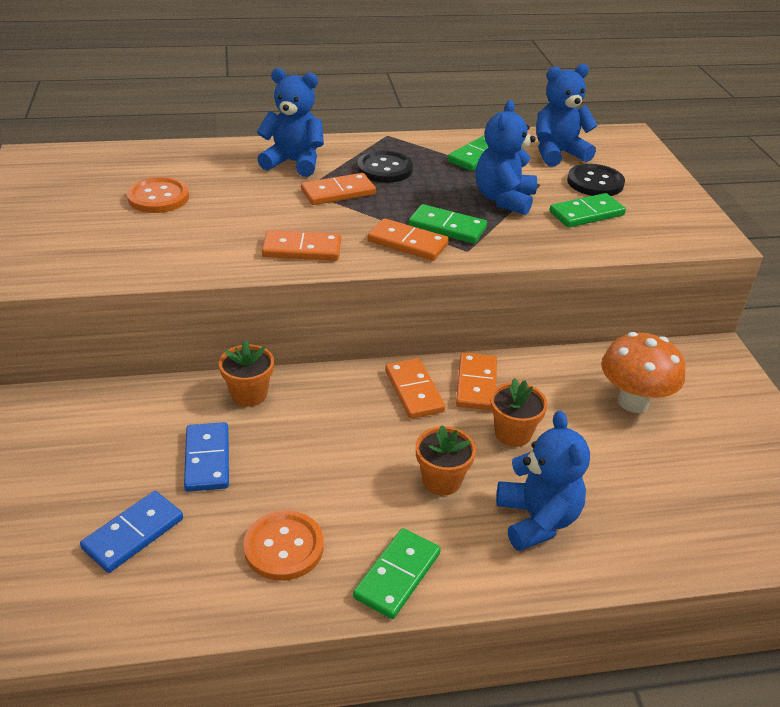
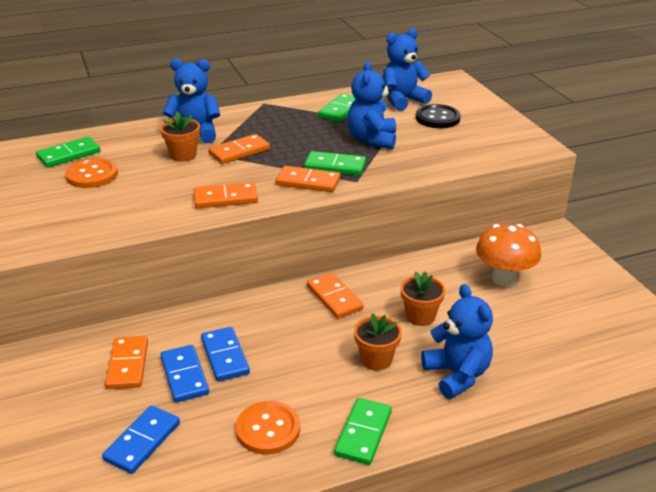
camera: 10 degrees left, 5 degrees down
(249, 394) = (202, 321): orange flower pot -> orange flower pot (183, 155)
(261, 443) = (225, 356): none -> blue domino
(385, 169) = (270, 129): black button -> none
(476, 384) = (381, 285): orange domino -> orange domino (127, 365)
(586, 214) = (438, 142): green domino -> green domino (69, 155)

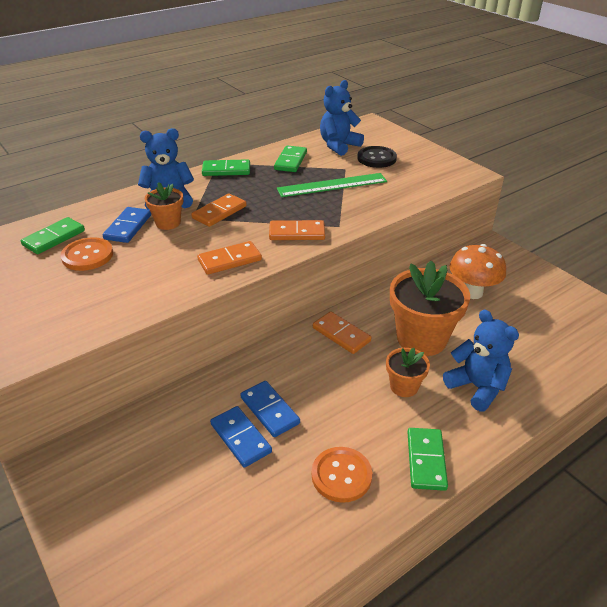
camera: 15 degrees left, 5 degrees up
(127, 365) = (181, 438): orange domino -> none
(142, 441) = (230, 515): blue domino -> blue domino (128, 227)
(335, 166) = (313, 214): green domino -> green domino (226, 170)
(372, 140) = (332, 185): blue teddy bear -> green ruler
(420, 316) = (421, 339): orange flower pot -> orange flower pot, size x1.93

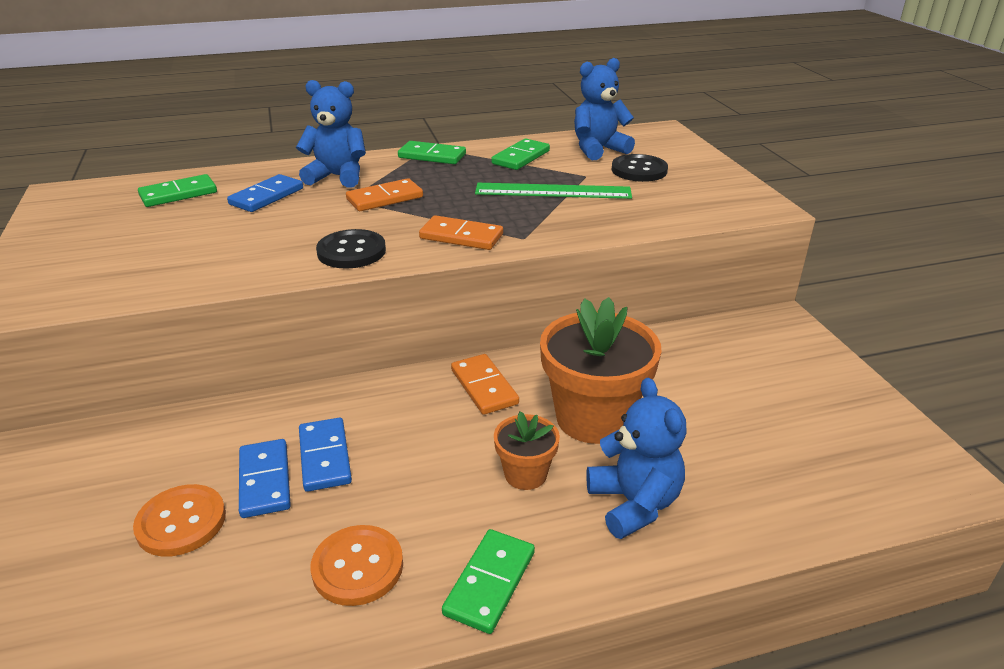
camera: 20 degrees right, 5 degrees down
(87, 256) = (196, 218): orange button -> orange button (181, 522)
(168, 223) = (315, 200): orange flower pot -> none
(229, 260) = (351, 251): orange domino -> black button
(472, 292) = (710, 374): orange mushroom -> none

